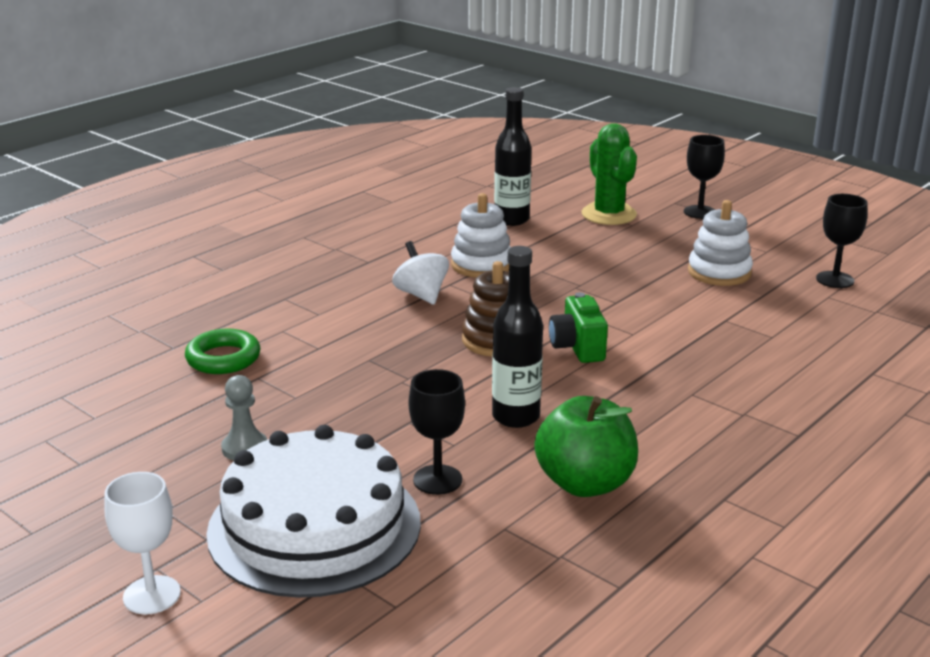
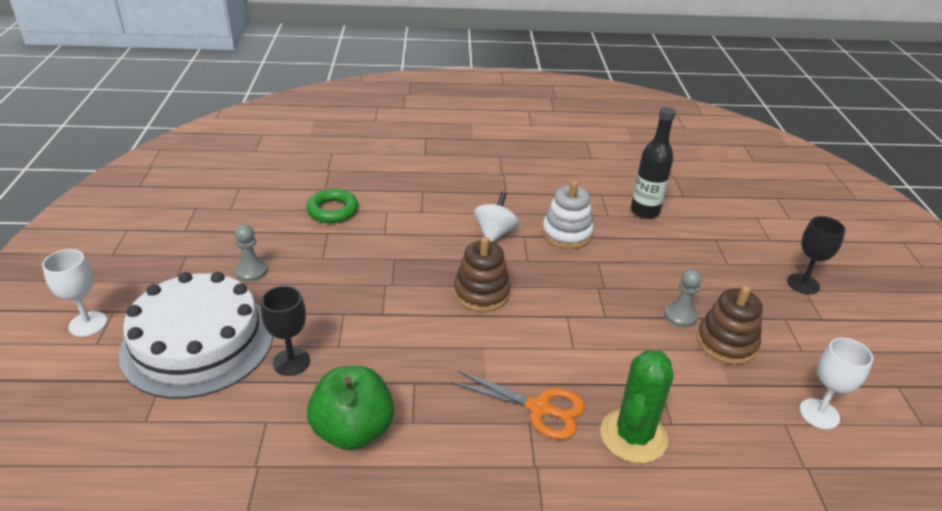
camera: 45 degrees right, 10 degrees up
(516, 417) = (399, 354): black bottle -> none
(577, 348) = (518, 333): green camera -> none
(609, 214) = (723, 245): green cactus -> green cactus (633, 436)
(663, 273) = (680, 316): none -> grey pawn
(682, 382) = (539, 408): none -> orange scissors
(719, 272) = (726, 343): white stacking toy -> brown stacking toy
(835, 280) = (819, 414): black goblet -> white goblet

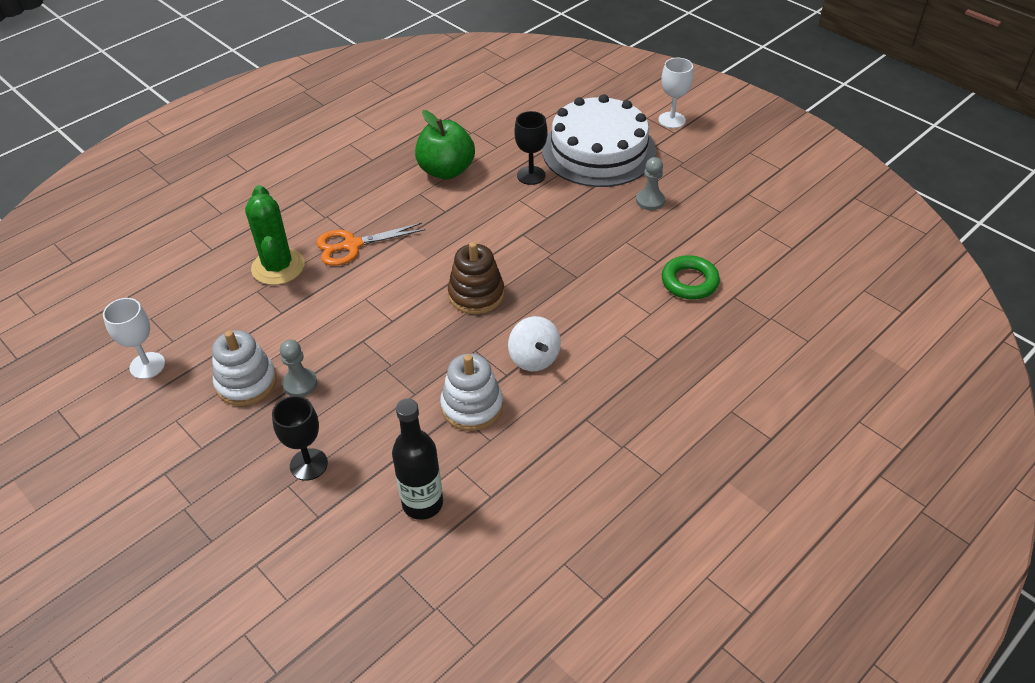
camera: 140 degrees right, 10 degrees up
(726, 343) = (246, 382): brown stacking toy -> white stacking toy
(803, 284) = (195, 511): black goblet -> black goblet (308, 464)

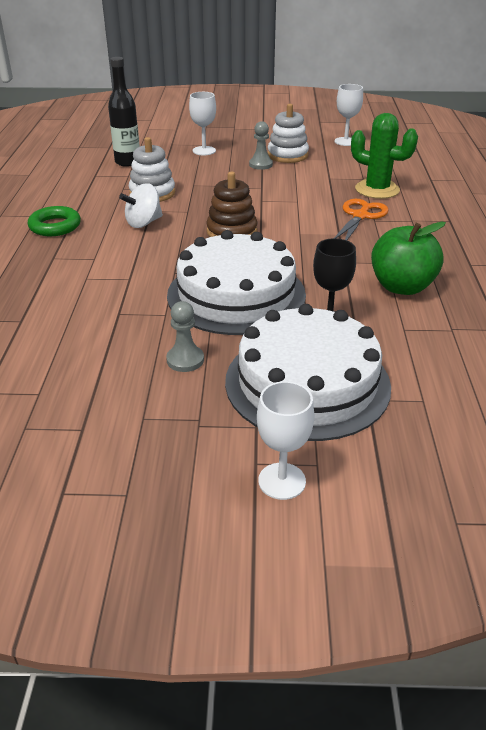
camera: 135 degrees right, 10 degrees down
(308, 464) = (204, 151): black goblet -> white goblet
(534, 358) = (143, 223): white spinning top -> white spinning top turned 60 degrees counterclockwise
(559, 229) = (236, 294): none -> white cake
(689, 282) = (73, 312): green ring -> green ring (55, 226)

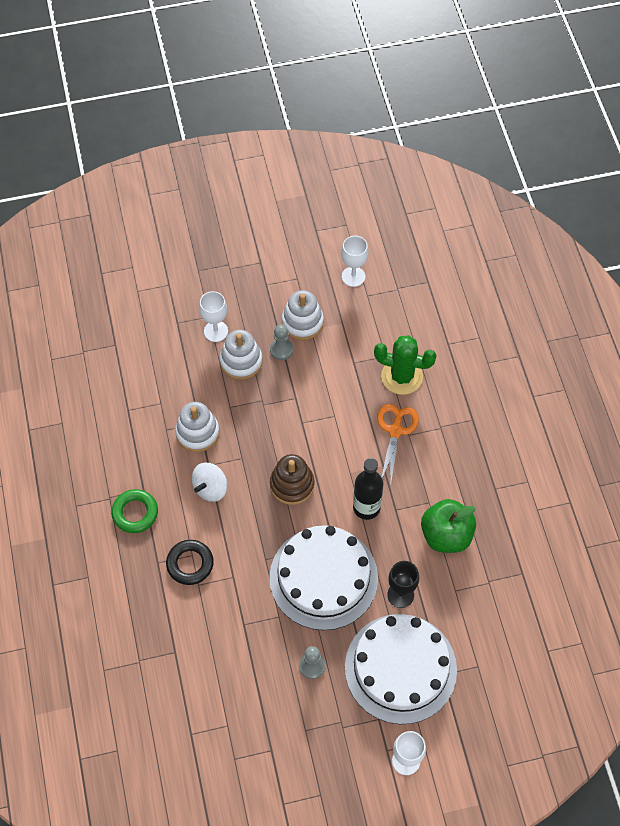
camera: 15 degrees left, 25 degrees up
(87, 263) = (190, 564): none -> black ring
(127, 162) = (148, 374): black bottle -> black bottle (366, 507)
(218, 166) = (241, 361): none -> white stacking toy

